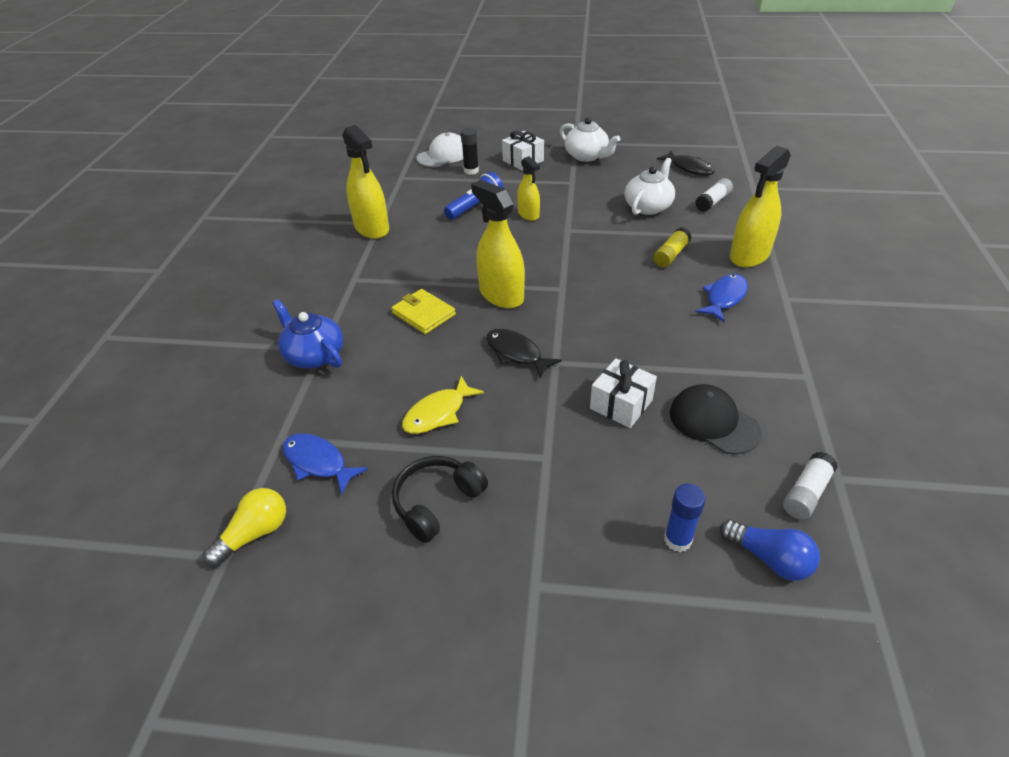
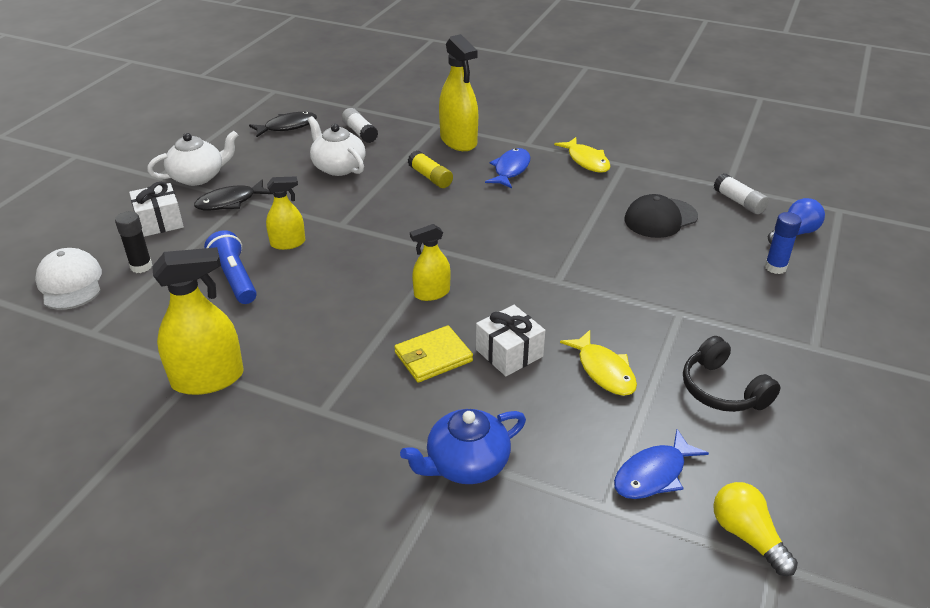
camera: 75 degrees left, 5 degrees down
(501, 295) = (432, 293): yellow spray bottle -> yellow spray bottle, size x0.59
(516, 353) = (533, 302): black fish -> black fish (230, 202)
(621, 404) = (626, 257): white gift -> white gift (509, 353)
(724, 298) = (510, 169): blue fish -> blue fish turned 60 degrees clockwise
(789, 346) = (586, 161): none -> yellow fish

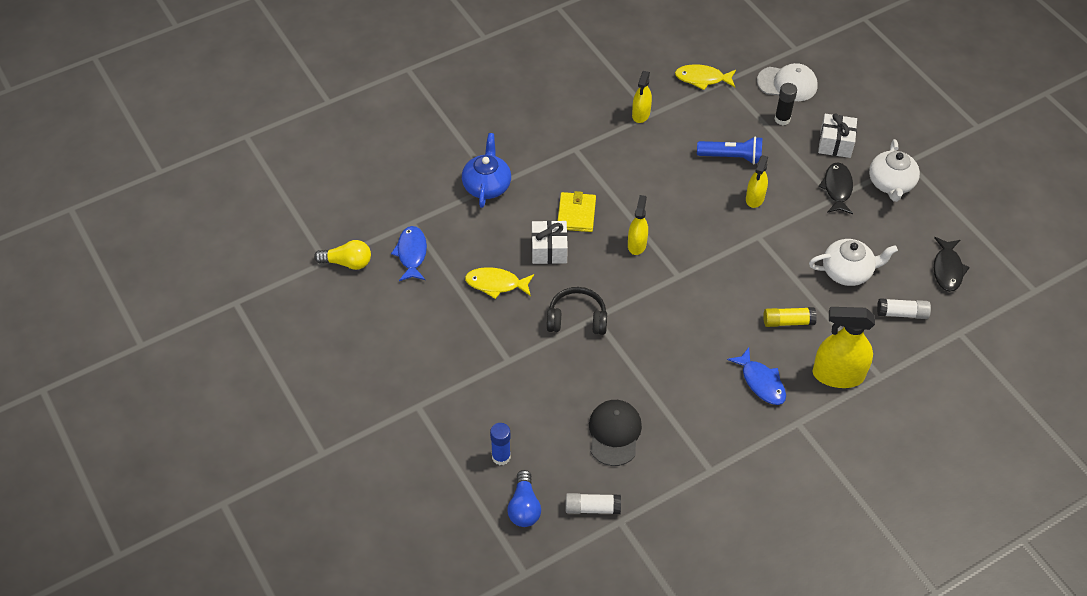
camera: 125 degrees right, 15 degrees up
(208, 379) = (641, 114): yellow spray bottle -> yellow spray bottle, size x0.59
(586, 161) = (736, 446): yellow fish -> yellow fish (702, 79)
(722, 390) = (432, 328): black headphones -> black headphones (577, 319)

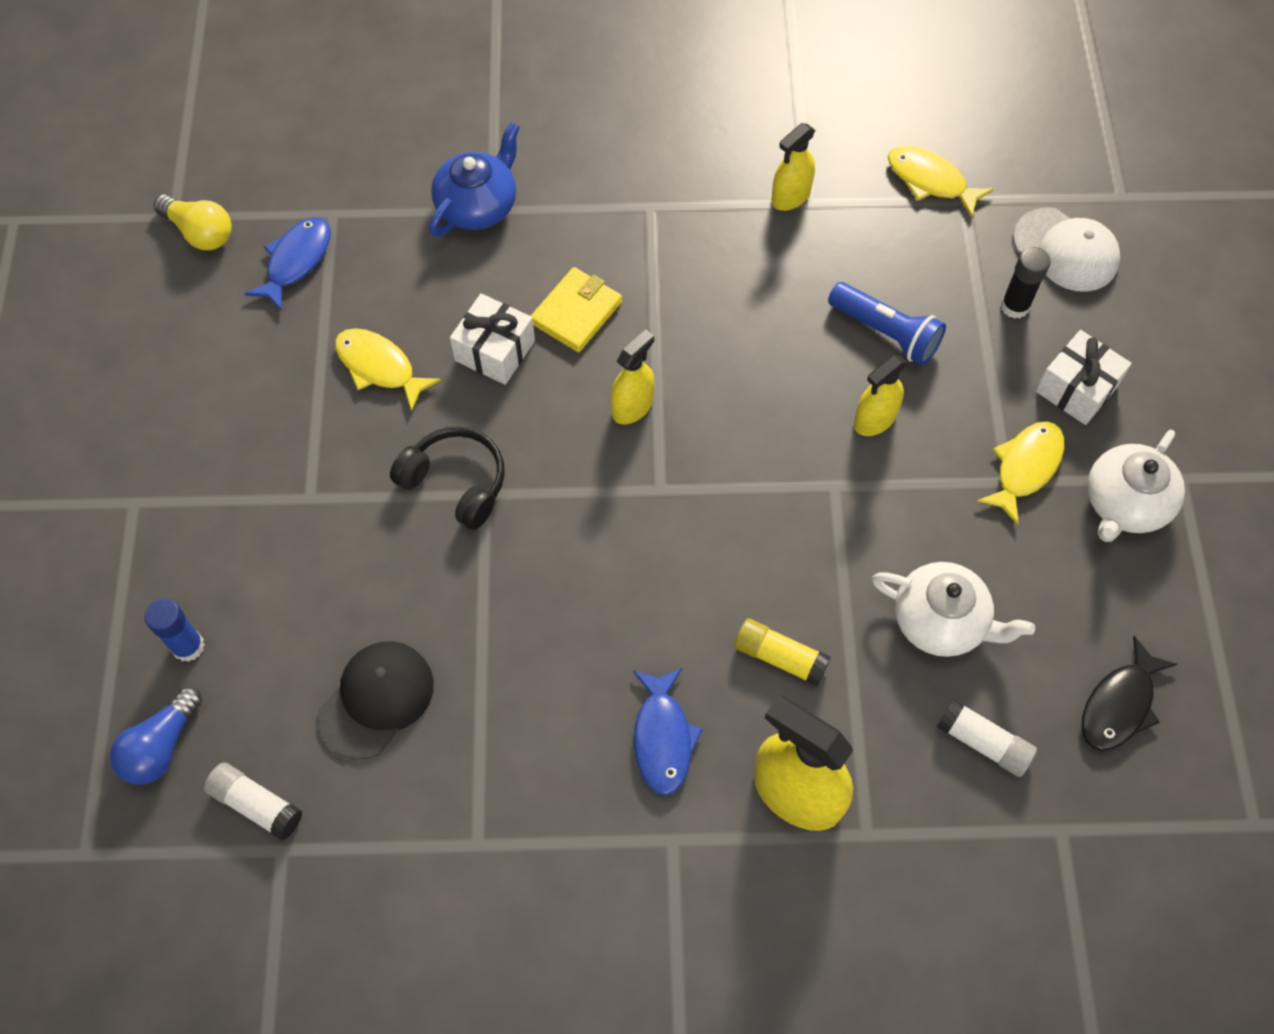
camera: 30 degrees right, 10 degrees up
(837, 188) = (1025, 467): black fish -> yellow fish

